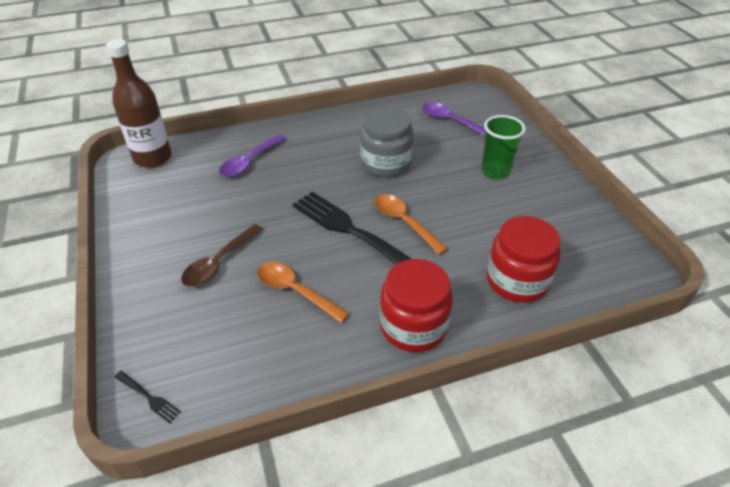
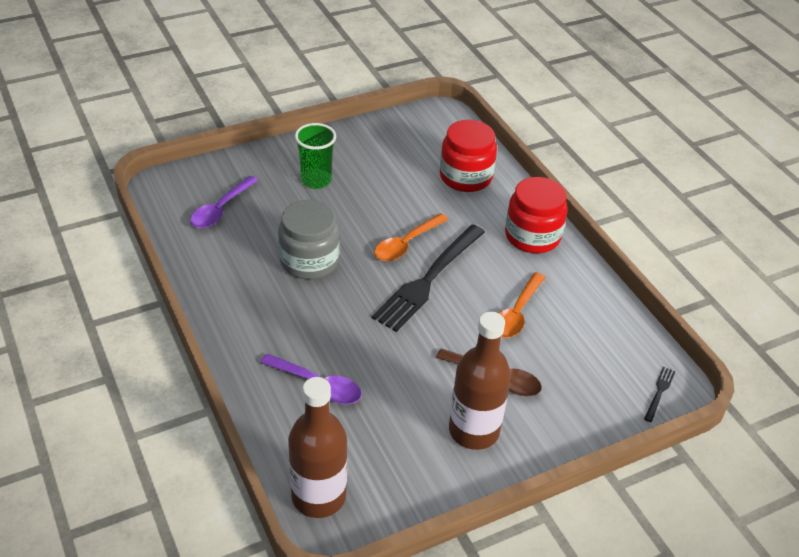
camera: 100 degrees left, 0 degrees up
(169, 240) = (474, 430): none -> brown bottle

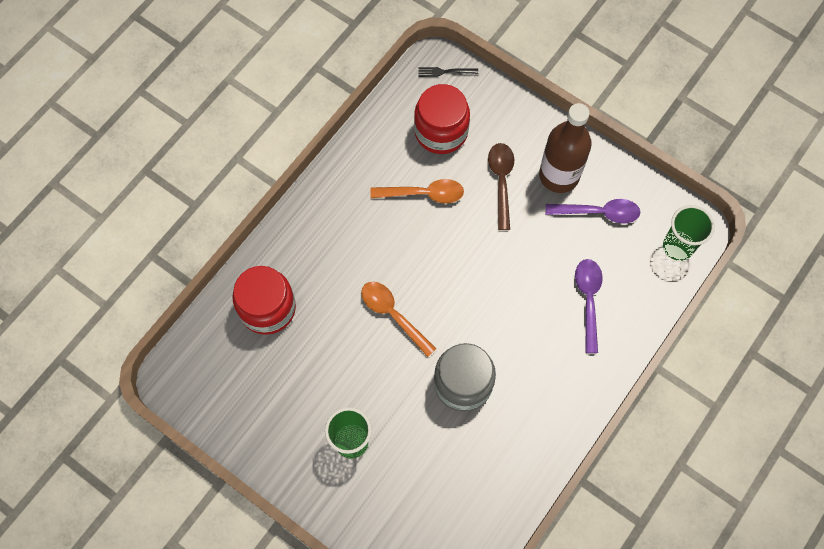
camera: 115 degrees left, 25 degrees up
(221, 209) = (445, 505): purple spoon -> purple spoon (598, 212)
(318, 496) = (678, 247): brown bottle -> green cup
(406, 244) = (393, 315): orange spoon -> orange spoon turned 150 degrees counterclockwise
(428, 280) = (427, 276): black fork -> none
(532, 236) = (321, 218): red jar -> red jar (441, 131)

